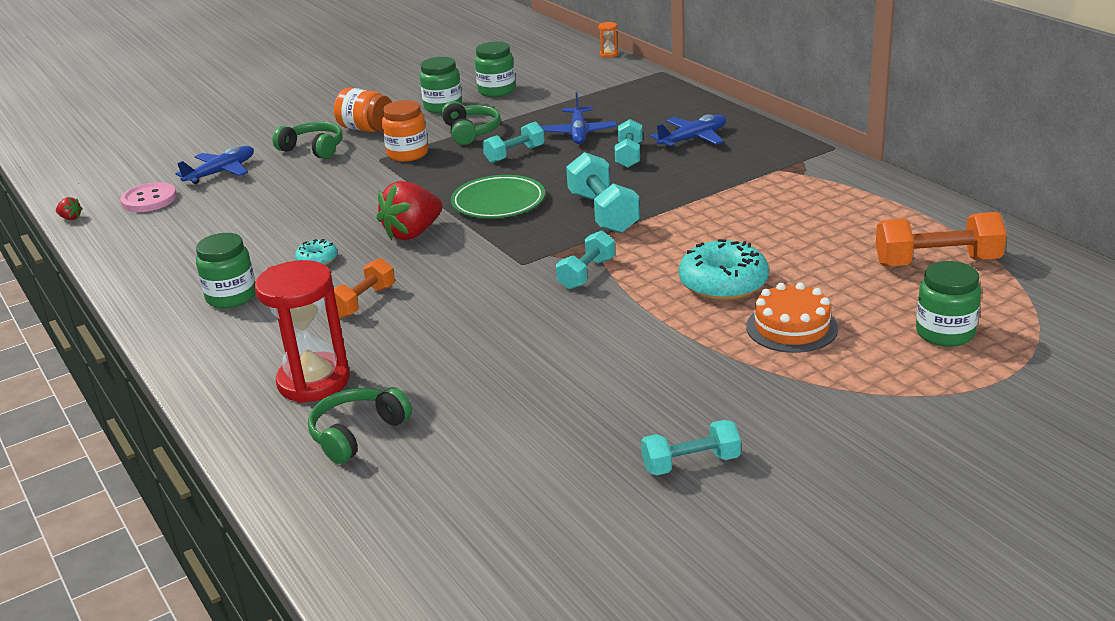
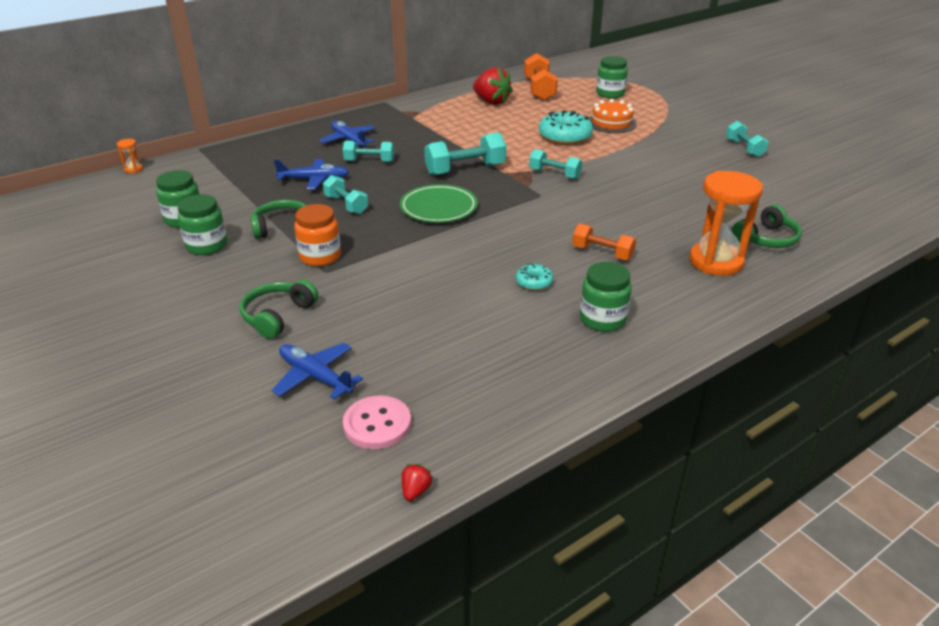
camera: 95 degrees left, 5 degrees up
(314, 381) = (716, 262): red hourglass -> orange hourglass
(357, 433) = (766, 239): green headphones -> green headphones turned 75 degrees counterclockwise
(366, 129) = (239, 287): orange jar -> none
(413, 233) = (488, 241): red strawberry -> red strawberry (491, 102)

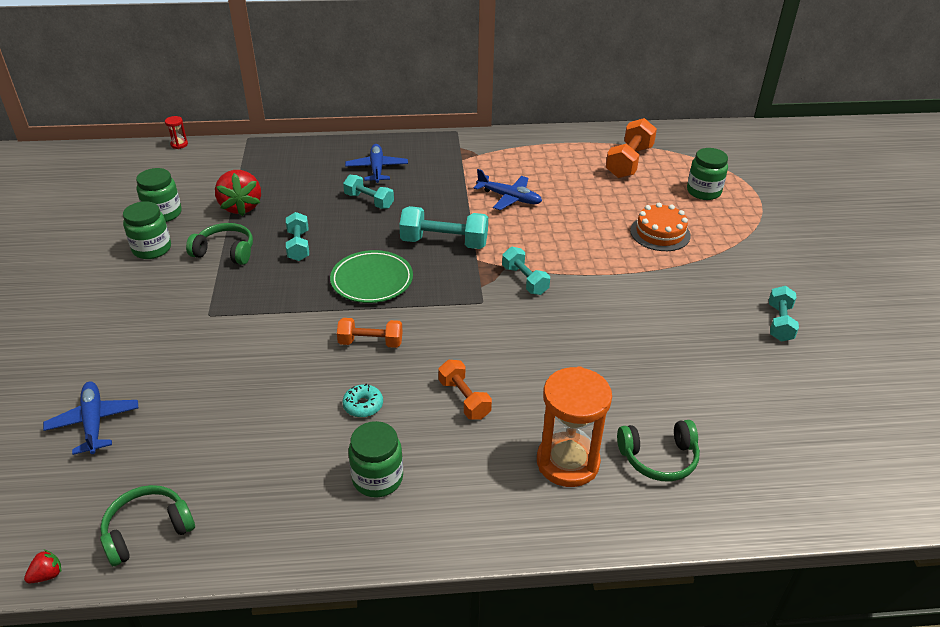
camera: 30 degrees right, 5 degrees up
(133, 169) = (179, 144): orange hourglass -> red hourglass
(278, 316) = (129, 346): green headphones -> green headphones (147, 530)
(314, 180) = (301, 206): blue plane -> blue plane (509, 198)
(320, 256) = (221, 296): orange jar -> none
(377, 424) = (87, 494): pink button -> none
(488, 244) = (370, 342): none -> orange dumbbell
(491, 102) = (561, 163): red strawberry -> red strawberry (241, 207)
(565, 137) = (588, 235): turquoise donut -> none

